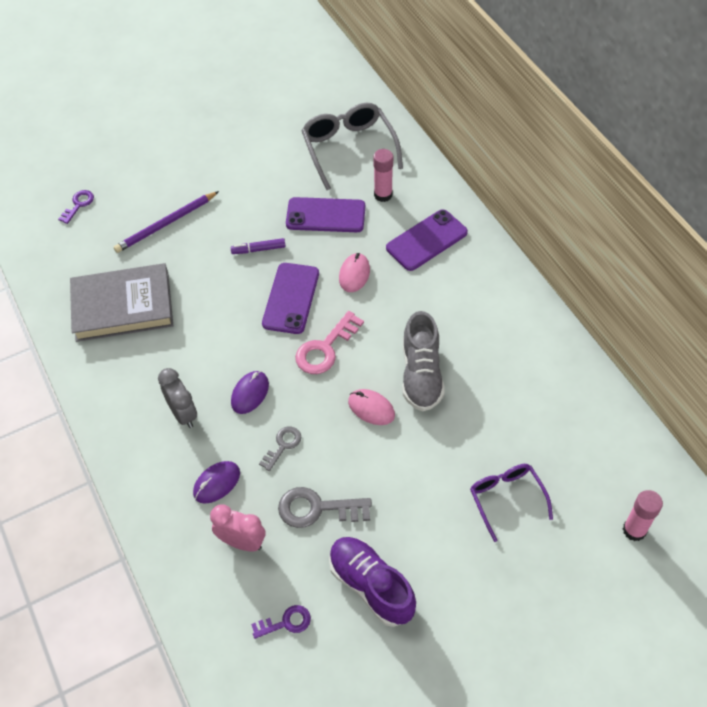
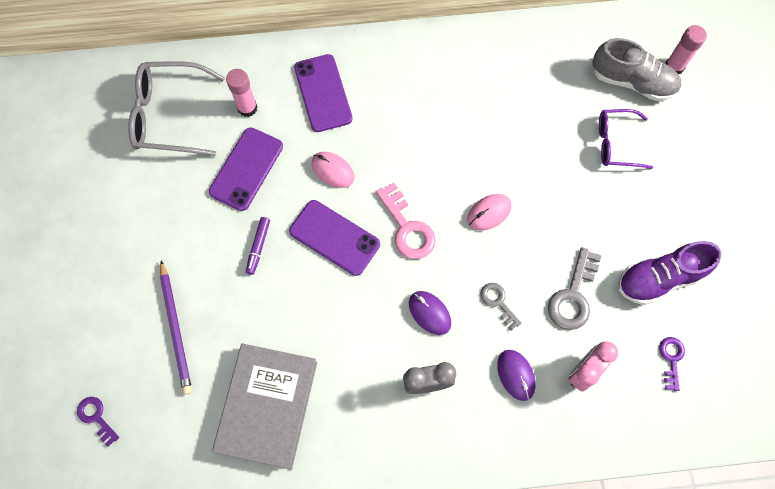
camera: 70 degrees left, 15 degrees up
(421, 375) = (470, 158): grey shoe -> grey shoe (632, 81)

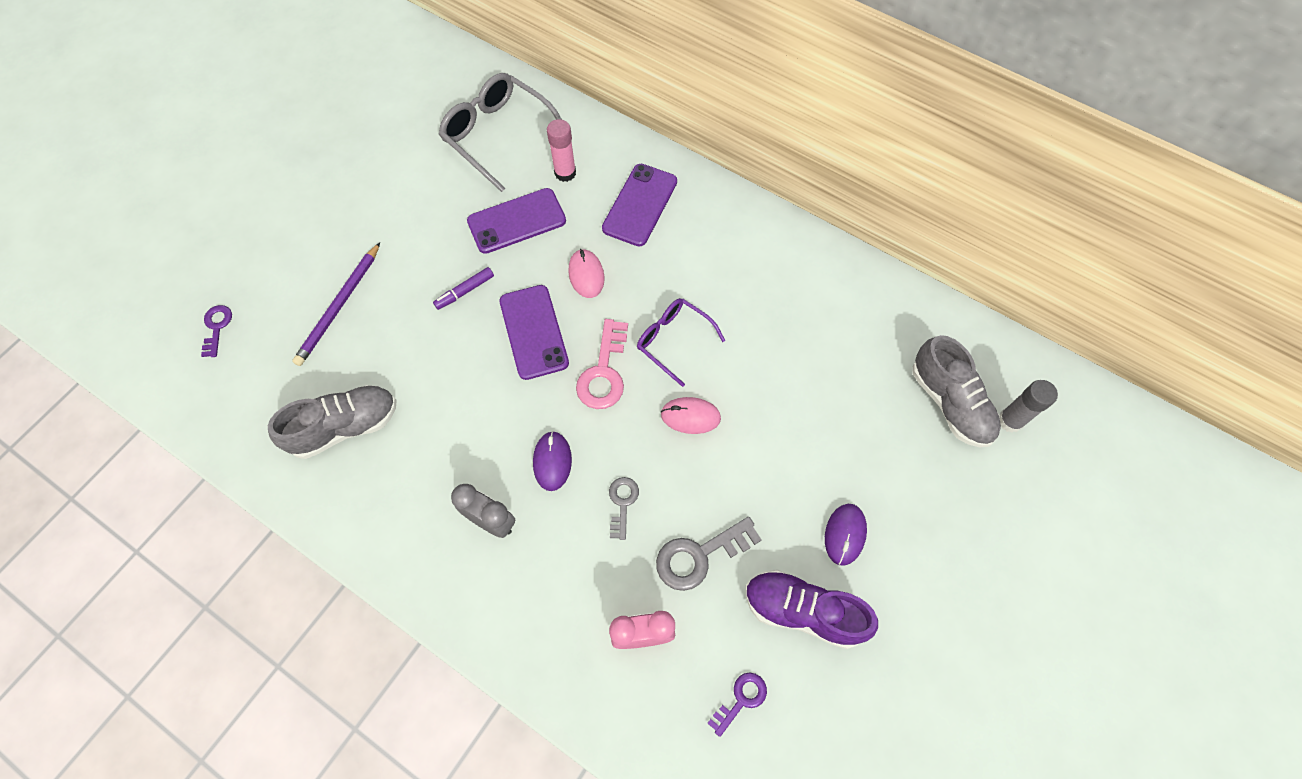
camera: 40 degrees right, 5 degrees down
(267, 406) = (345, 427): grey book -> grey shoe
(516, 375) = (576, 582): purple mouse -> purple mouse (845, 534)
(616, 143) = (878, 448): purple glasses -> purple glasses (674, 341)
(674, 66) = (1010, 421): pink glue stick -> grey glue stick

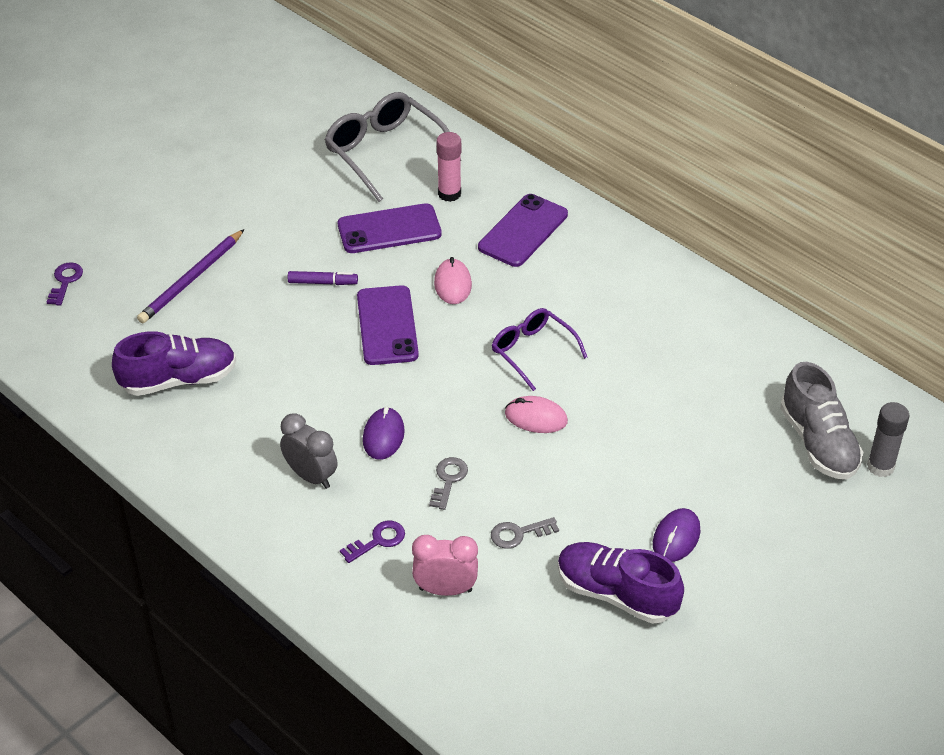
camera: 10 degrees right, 20 degrees down
(345, 427) = (178, 380): grey shoe -> purple shoe
(465, 291) = (323, 282): purple marker -> purple marker turned 150 degrees counterclockwise
(603, 372) = (453, 369): pink key -> none
(699, 555) = (518, 534): grey key -> grey key, size x0.60
(741, 699) = (535, 656): purple key -> purple key (378, 540)

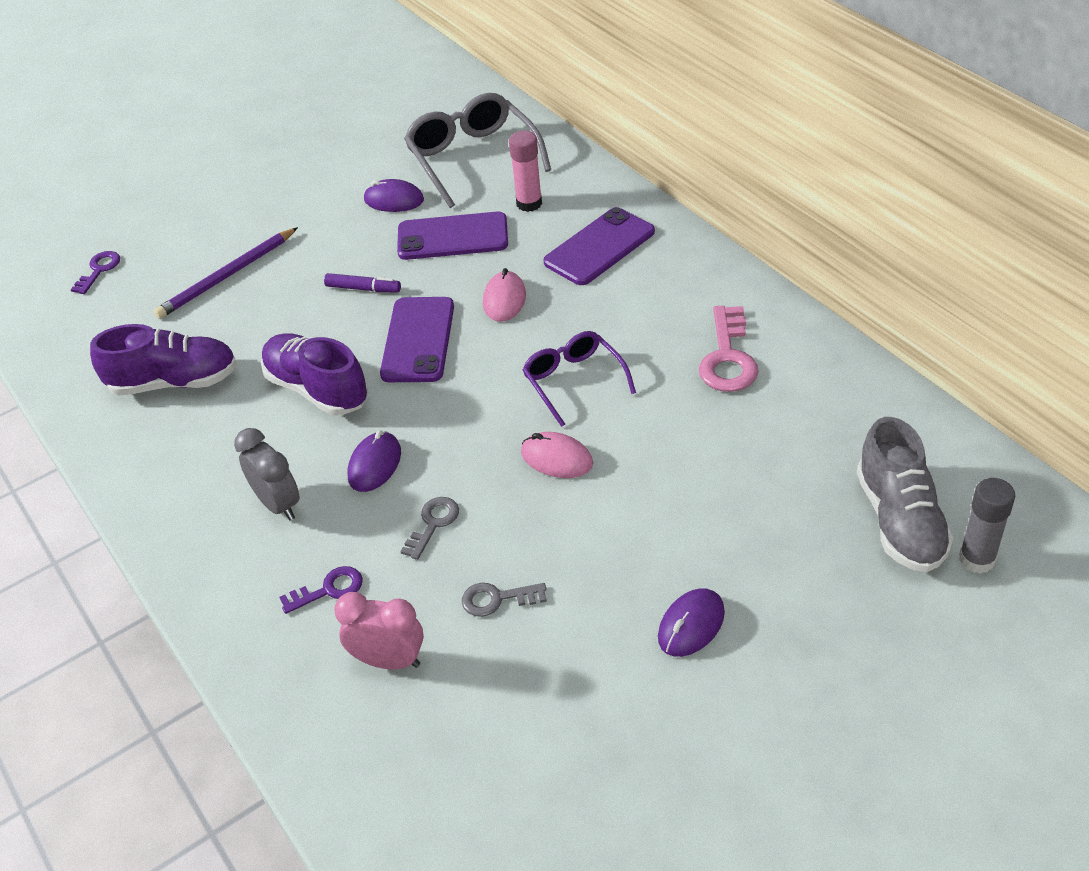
camera: 15 degrees right, 0 degrees up
(324, 197) = (394, 200): none -> purple mouse
(616, 594) = (597, 691): purple shoe -> purple shoe (317, 389)
(656, 322) = (727, 358): none -> pink key

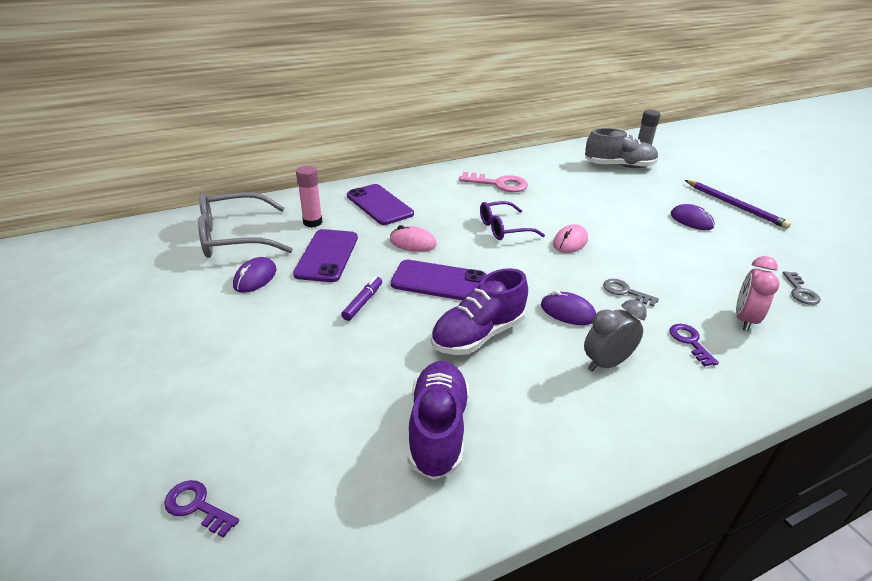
camera: 85 degrees left, 10 degrees down
(227, 276) = (290, 386): purple pencil -> purple pencil (735, 206)
(497, 599) = (685, 274): grey key -> grey key (800, 291)

